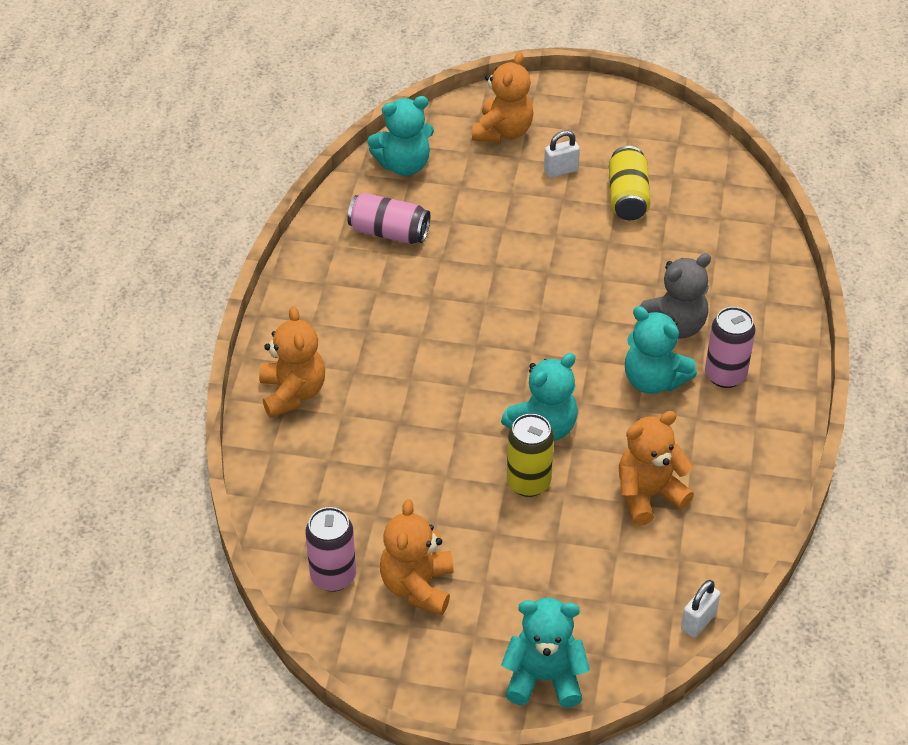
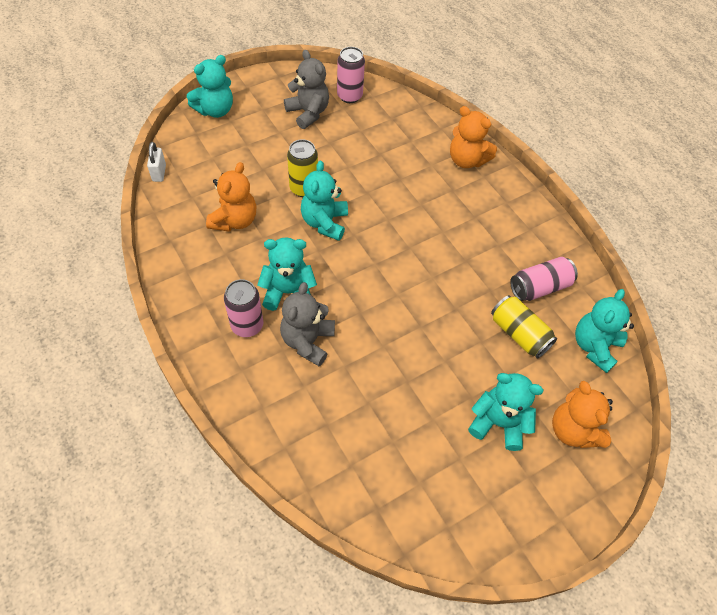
camera: 135 degrees right, 10 degrees up
(417, 586) = (308, 113): orange teddy bear -> grey teddy bear
(561, 170) = (498, 423): white padlock -> turquoise teddy bear
(627, 197) = (431, 433): yellow can -> yellow can (519, 334)

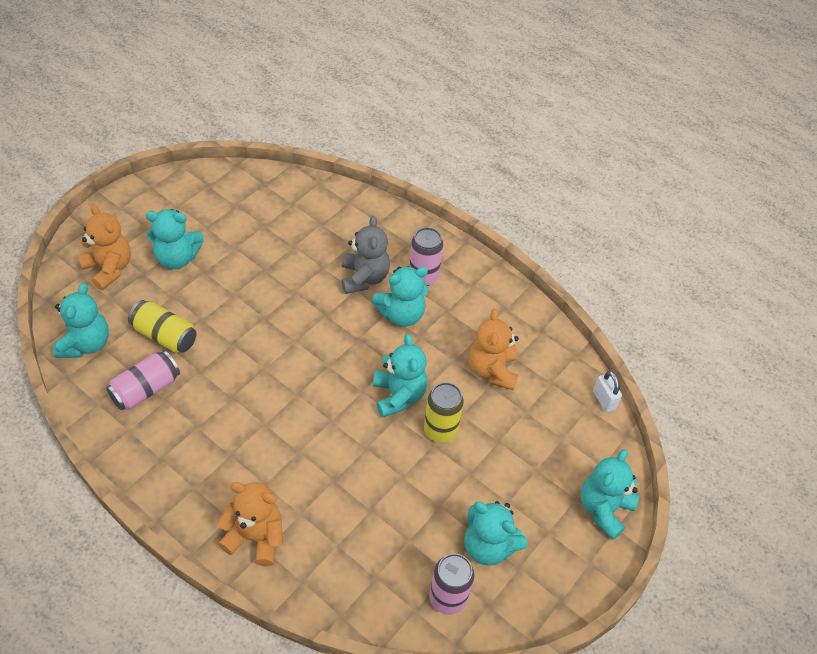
camera: 160 degrees right, 5 degrees down
(308, 113) = (488, 546): grey teddy bear -> turquoise teddy bear

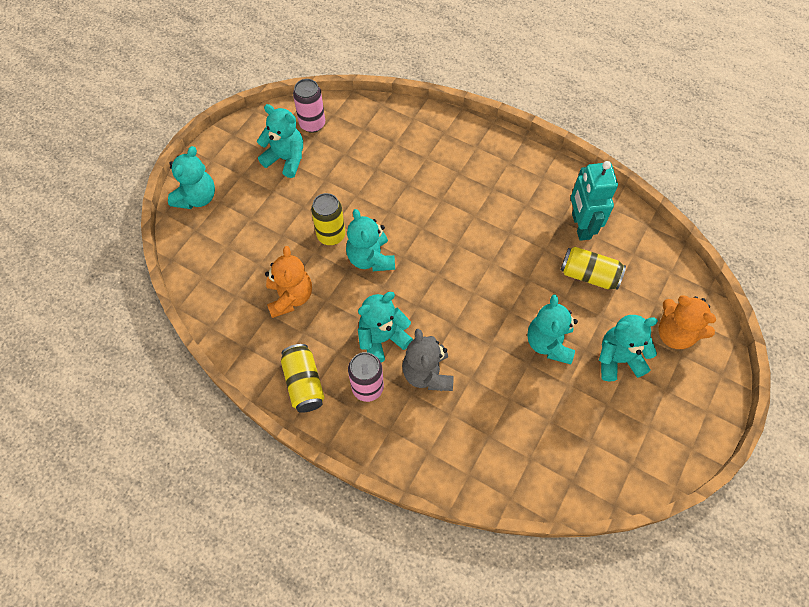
camera: 175 degrees right, 10 degrees up
(86, 344) = (650, 255): turquoise teddy bear -> turquoise teddy bear (549, 343)
(146, 389) = (580, 226): pink can -> turquoise robot
(255, 537) = (453, 138): orange teddy bear -> none
(483, 290) = (304, 383): none -> yellow can
(604, 400) = (188, 287): white padlock -> none

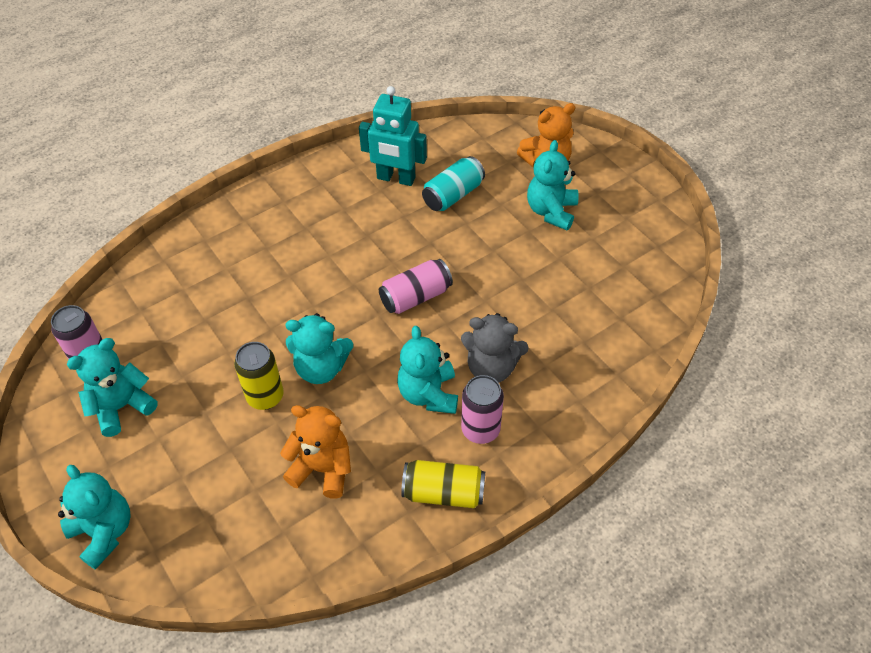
camera: 65 degrees left, 10 degrees down
(467, 292) = (416, 297): none -> pink can
(549, 343) = (509, 255): turquoise teddy bear -> none
(589, 275) = (453, 195): yellow can -> turquoise can

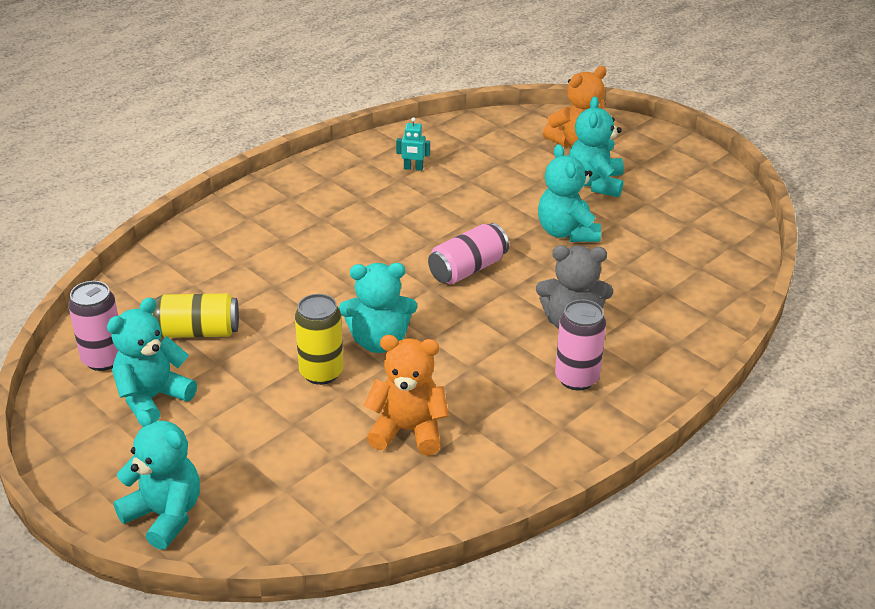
camera: 10 degrees left, 15 degrees down
(396, 178) = (413, 168): turquoise robot -> turquoise robot, size x0.45
(428, 394) = (508, 352): turquoise teddy bear -> turquoise teddy bear (567, 232)
(443, 492) = (552, 437): yellow can -> yellow can (197, 332)
(453, 195) = (482, 177): turquoise can -> none

